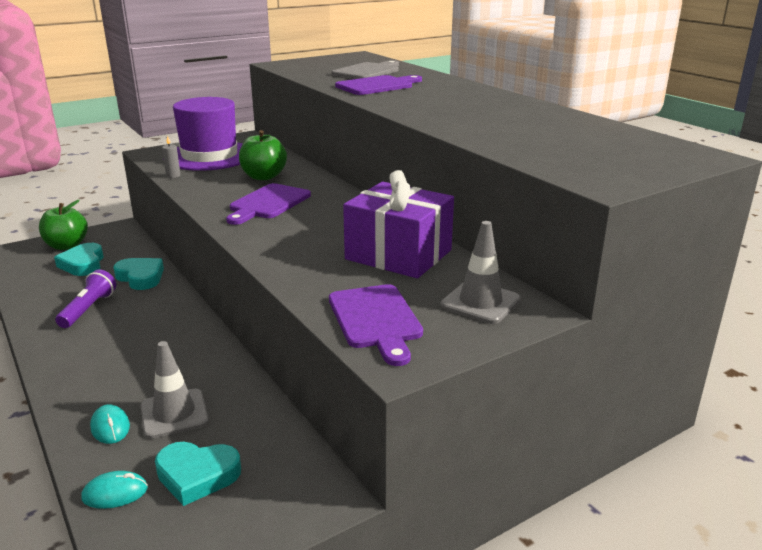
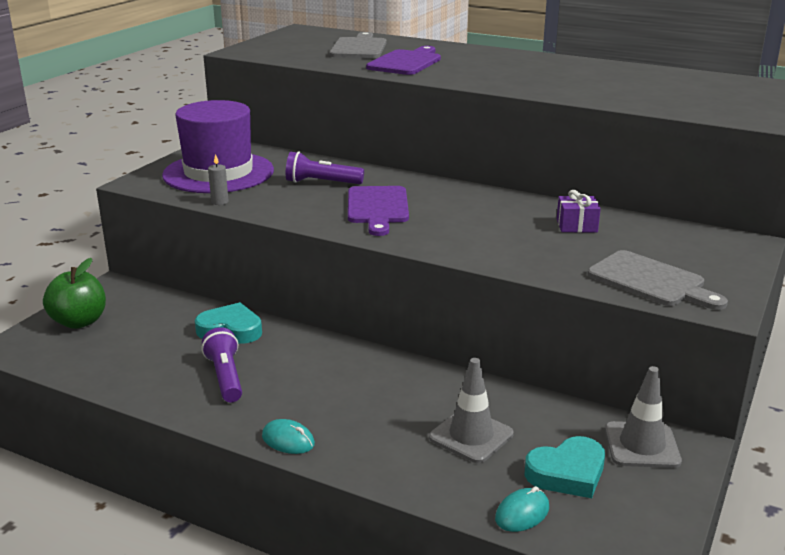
camera: 30 degrees left, 0 degrees up
(83, 264) = (136, 335): turquoise heart -> none
(110, 427) = (431, 468): turquoise mouse -> turquoise mouse (288, 440)
(263, 177) = (322, 183): green apple -> purple flashlight
(376, 320) = (651, 281): purple cutting board -> grey cutting board
(398, 255) = (576, 225): purple gift -> purple gift, size x0.44
(480, 302) = (699, 246): grey traffic cone -> grey traffic cone (642, 445)

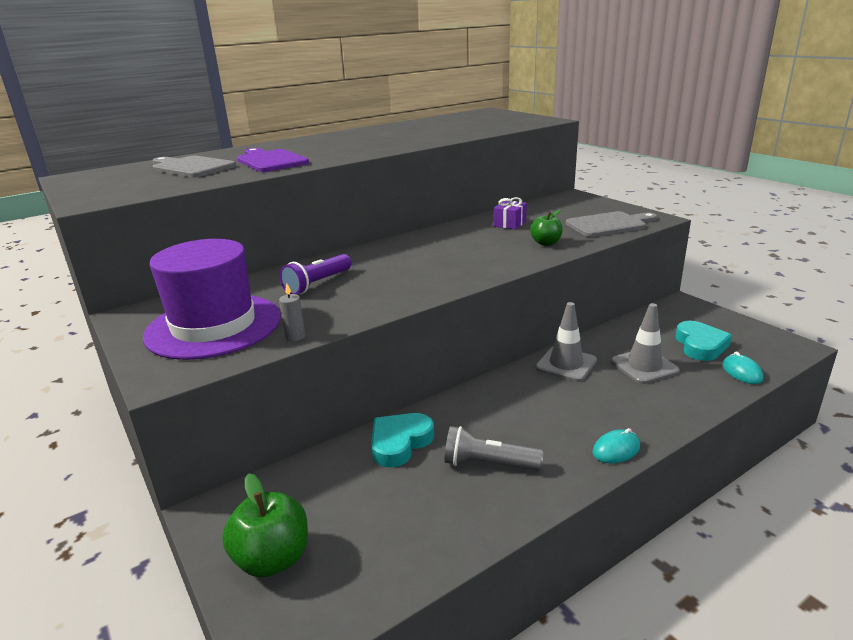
camera: 60 degrees left, 0 degrees up
(225, 377) = (488, 464): purple flashlight -> grey flashlight
(378, 208) = (404, 273): purple cutting board -> none
(534, 255) = (546, 243): none -> green apple
(642, 445) = (677, 315): grey traffic cone -> grey traffic cone (566, 364)

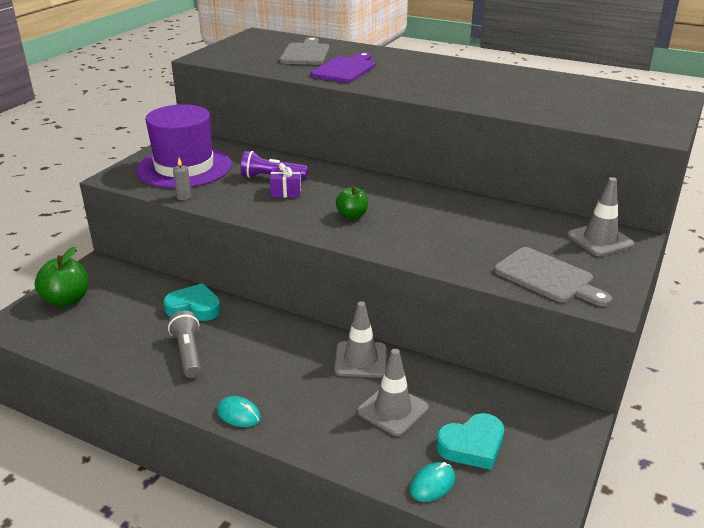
camera: 60 degrees right, 5 degrees up
(509, 224) = (487, 221): purple gift -> purple gift (286, 191)
(546, 243) = (449, 251): green apple -> green apple (352, 215)
(569, 202) = (600, 240): none -> grey traffic cone

